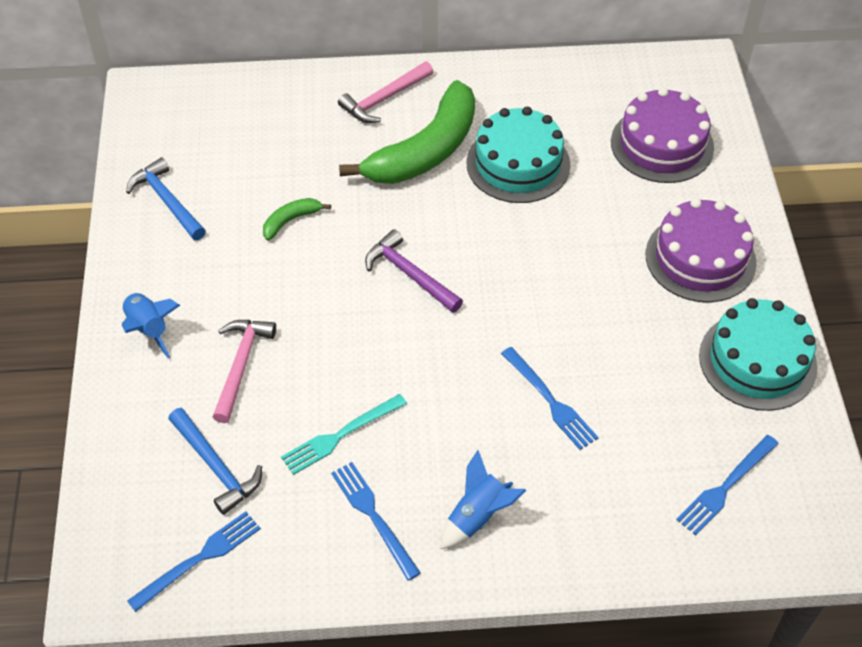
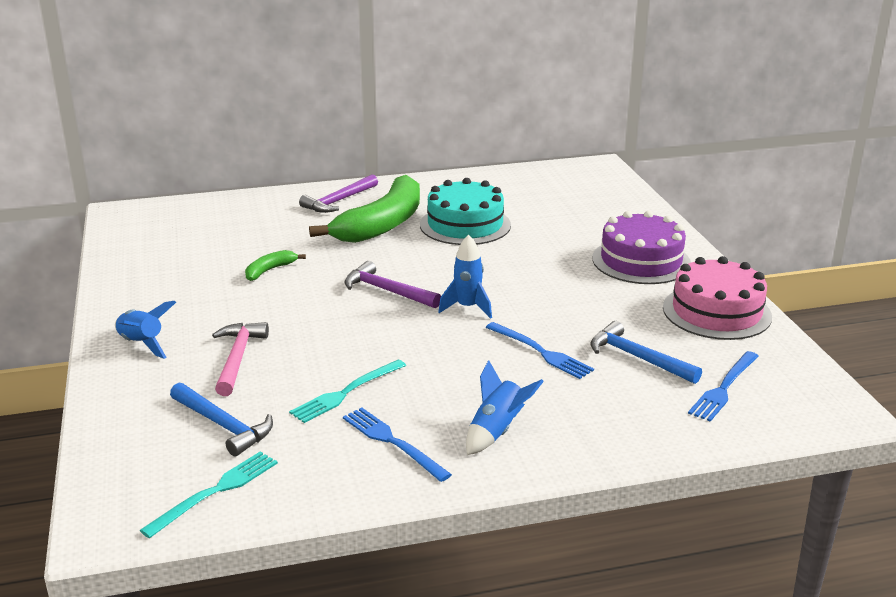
camera: 10 degrees left, 25 degrees down
(167, 201) = (151, 269): blue hammer -> blue hammer (637, 358)
(199, 559) = (216, 491): blue fork -> turquoise fork
(384, 99) = (338, 201): pink hammer -> purple hammer
(489, 315) = (467, 308): none -> blue rocket
(662, 144) = (583, 206): purple cake -> none
(757, 361) = (716, 312): turquoise cake -> pink cake

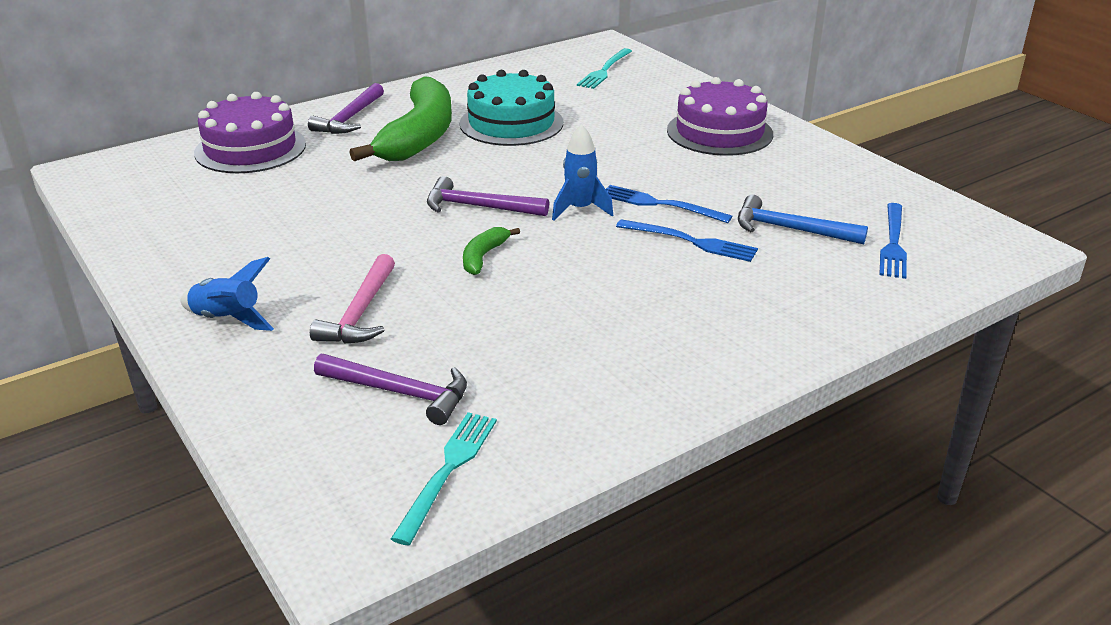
camera: 20 degrees left, 5 degrees up
(223, 425) = (400, 393): blue hammer -> purple hammer
(238, 358) = (360, 313): pink hammer -> pink hammer turned 150 degrees counterclockwise
(247, 214) = (250, 148): none -> purple cake
(269, 270) = (324, 207): green banana -> green banana (483, 257)
(346, 392) = (516, 326): turquoise fork -> turquoise fork (604, 70)
(392, 442) = (608, 368): blue fork -> blue fork (660, 204)
(497, 431) = (708, 332): blue rocket -> none
(716, 312) = (829, 170): pink cake -> none

